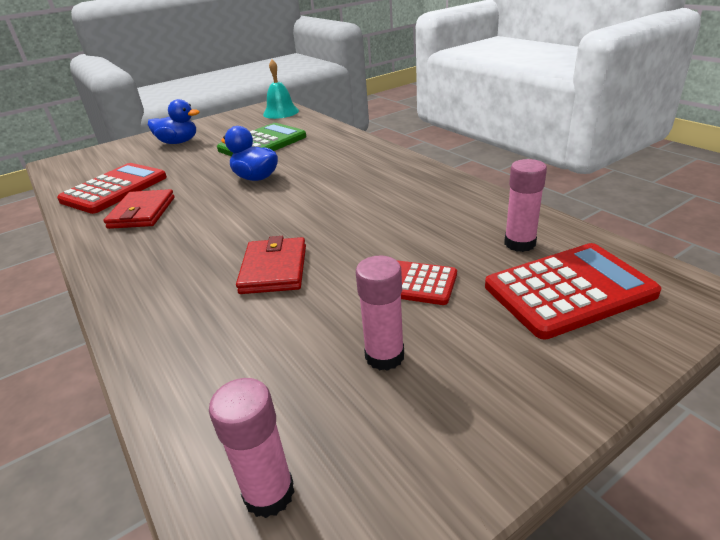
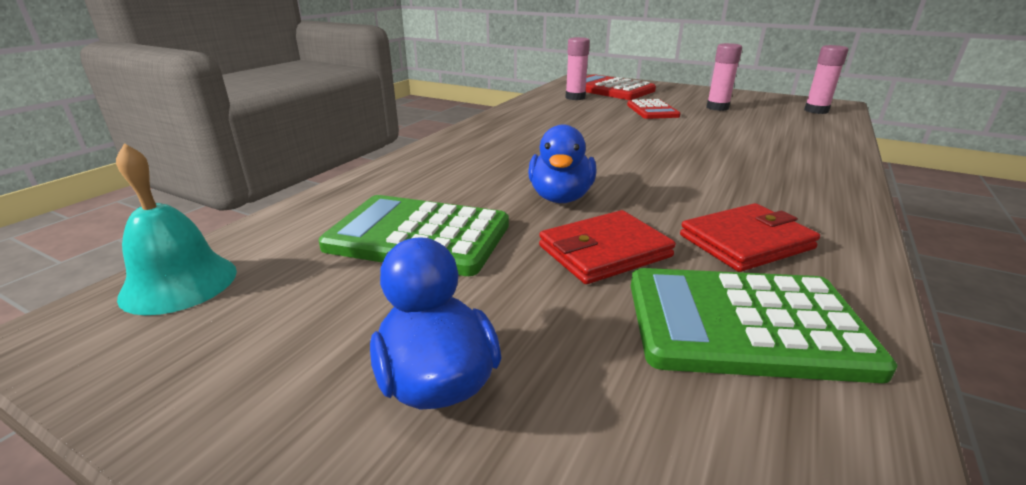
camera: 120 degrees left, 5 degrees down
(115, 189) = (744, 324): red calculator -> green calculator
(274, 269) = (704, 142): red wallet -> red wallet (604, 251)

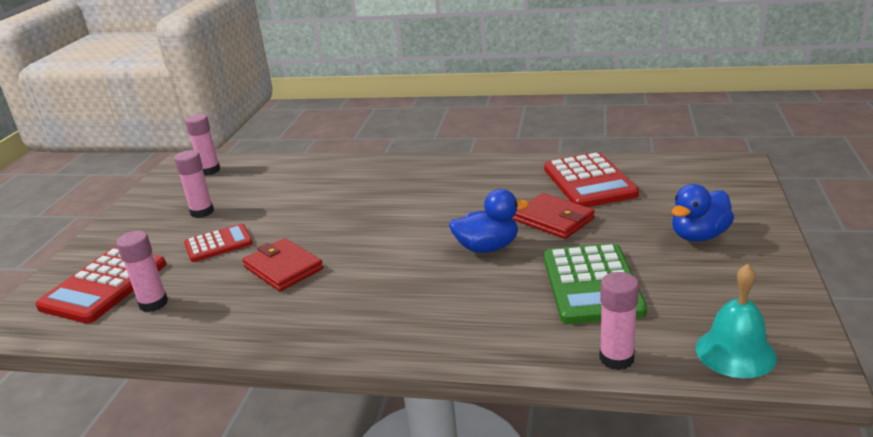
camera: 105 degrees left, 0 degrees up
(290, 216) = (616, 358): none -> pink glue stick
(744, 324) = (589, 182): green calculator -> red calculator
(745, 242) = (508, 185): red wallet -> red wallet (283, 268)

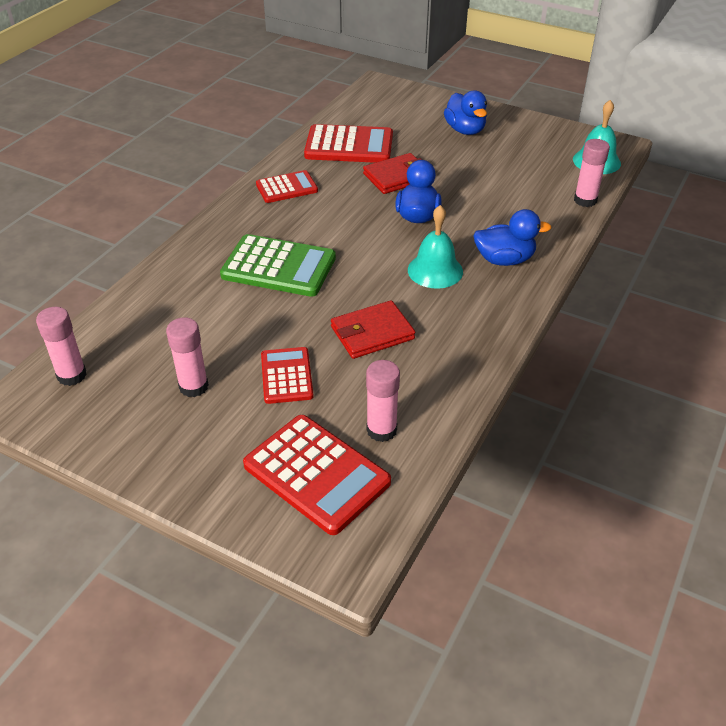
camera: 75 degrees left, 15 degrees up
(395, 279) = (435, 270): none -> turquoise bell
(438, 318) = (504, 260): none -> blue duck
(486, 174) = (287, 188): none -> red calculator
(591, 284) = (499, 186): green calculator -> green calculator (278, 267)

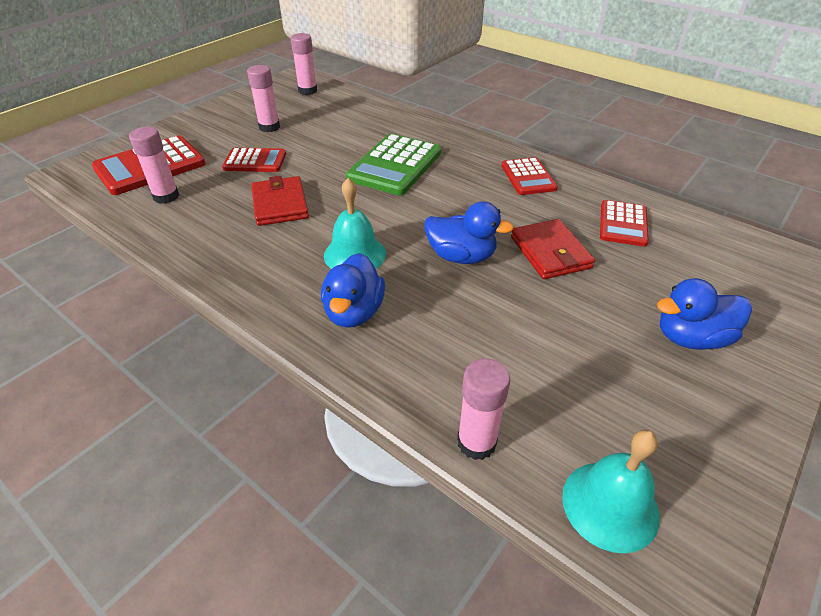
camera: 100 degrees right, 0 degrees up
(349, 146) = (623, 224): red calculator -> red calculator, size x0.61

